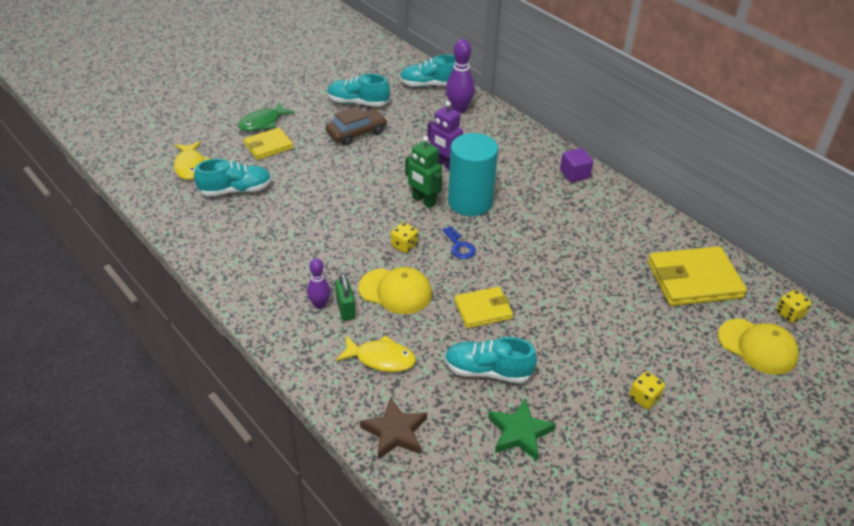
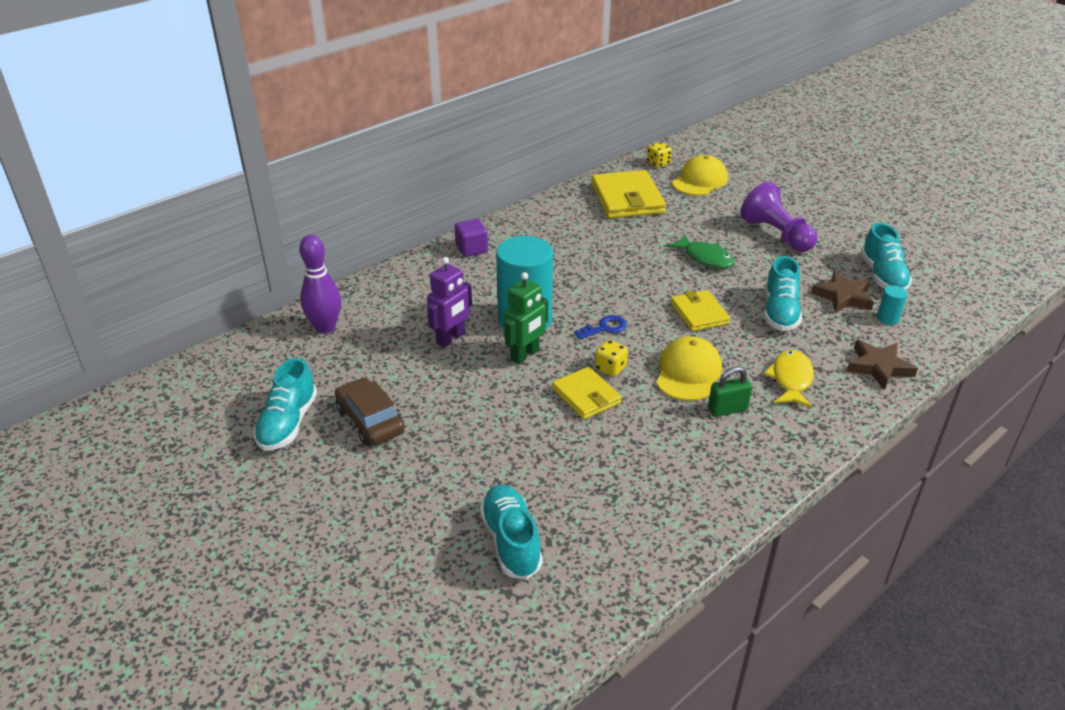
camera: 90 degrees left, 5 degrees down
(190, 166) = (447, 612): yellow fish -> none
(262, 123) = (326, 531): green fish -> green fish (705, 258)
(268, 146) = (395, 516): yellow wallet -> yellow wallet (586, 396)
(319, 305) = (726, 431): purple bowling pin -> none
(430, 85) = (255, 353): turquoise shoe -> turquoise shoe (882, 276)
(479, 464) = (887, 318): none -> turquoise cylinder
(519, 432) = (843, 296): green star -> brown star
(644, 398) = (776, 234): yellow dice -> purple pawn

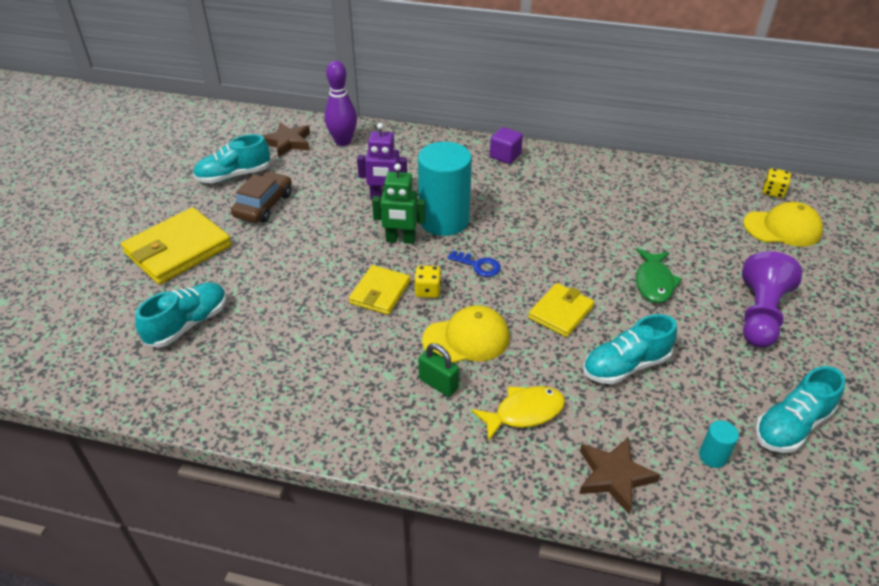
camera: 55 degrees right, 5 degrees up
(627, 199) = (685, 199): yellow wallet -> yellow wallet (178, 249)
(843, 296) = (710, 405): brown star -> brown star (288, 142)

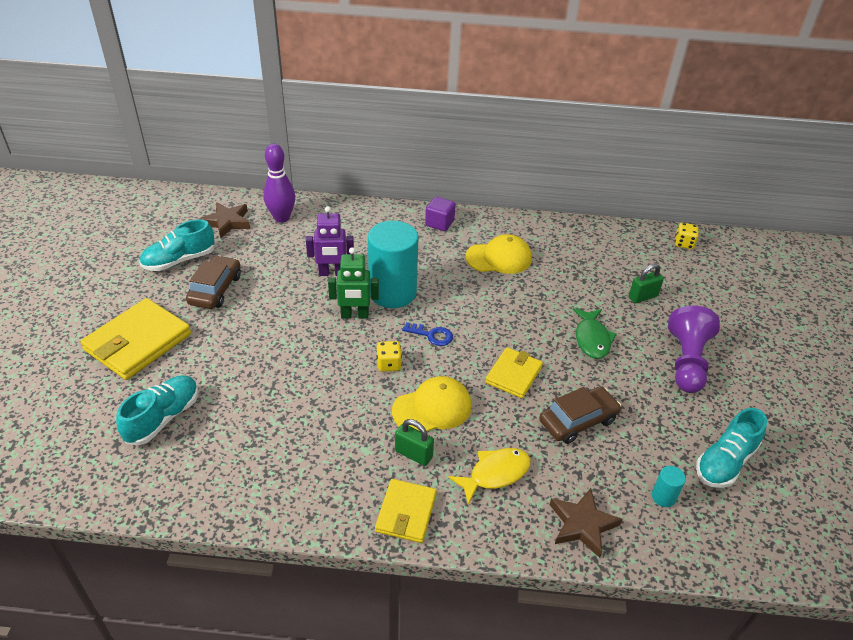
camera: 10 degrees left, 0 degrees up
(380, 292) = (344, 369): yellow wallet -> yellow wallet (406, 512)
(625, 366) = (578, 421): turquoise shoe -> brown car
(718, 243) = (643, 297): none -> green padlock
(782, 228) = (696, 278): yellow cap -> yellow cap (499, 258)

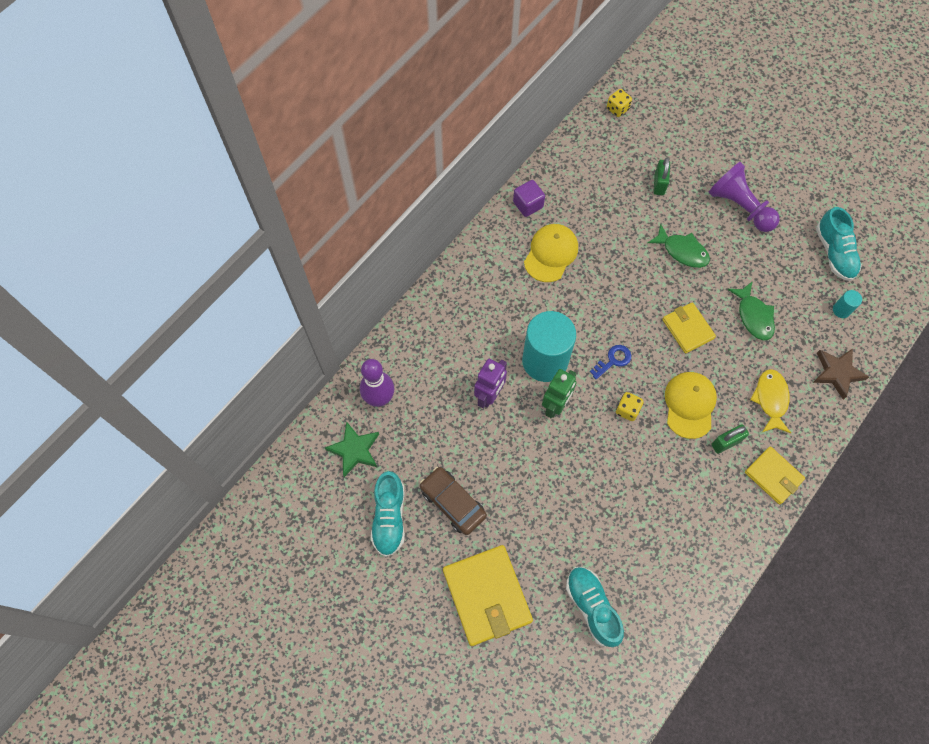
camera: 55 degrees left, 25 degrees up
(227, 222) = (354, 450): brown star -> green star
(439, 223) = (474, 270): purple cube -> purple cube (528, 205)
(578, 421) = (753, 316): brown car -> green fish

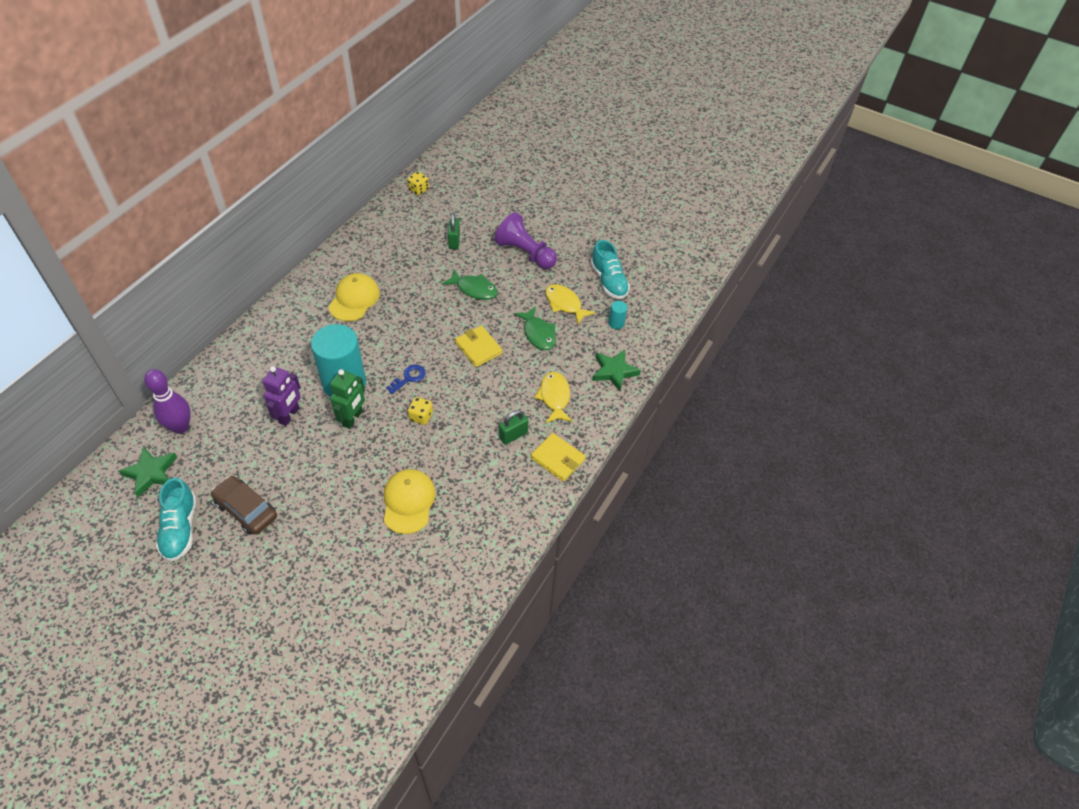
camera: 10 degrees left, 15 degrees down
(487, 595) = (275, 589): yellow wallet -> none
(528, 205) = (335, 264): purple cube -> none
(592, 607) = (381, 588): turquoise shoe -> none
(689, 405) = (479, 407): yellow cap -> yellow cap (408, 502)
(783, 279) = (565, 304): none -> yellow fish
(837, 373) = (614, 371): brown star -> green star

